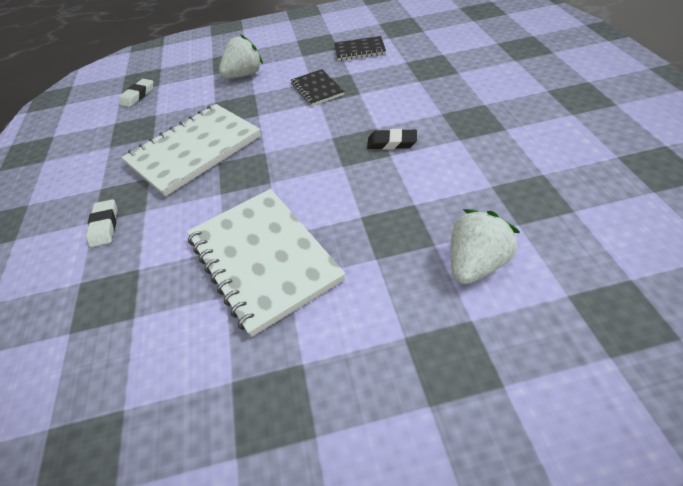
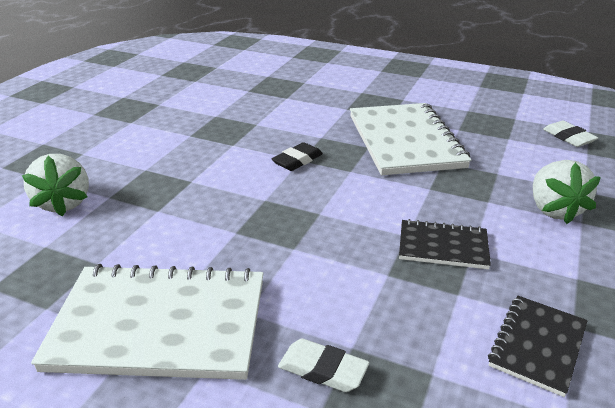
camera: 120 degrees right, 15 degrees down
(105, 226) = (350, 94): white eraser -> white eraser (322, 370)
(263, 259) = (222, 133): white notebook -> white notebook (160, 324)
(392, 143) = (252, 243): black eraser -> black eraser (297, 160)

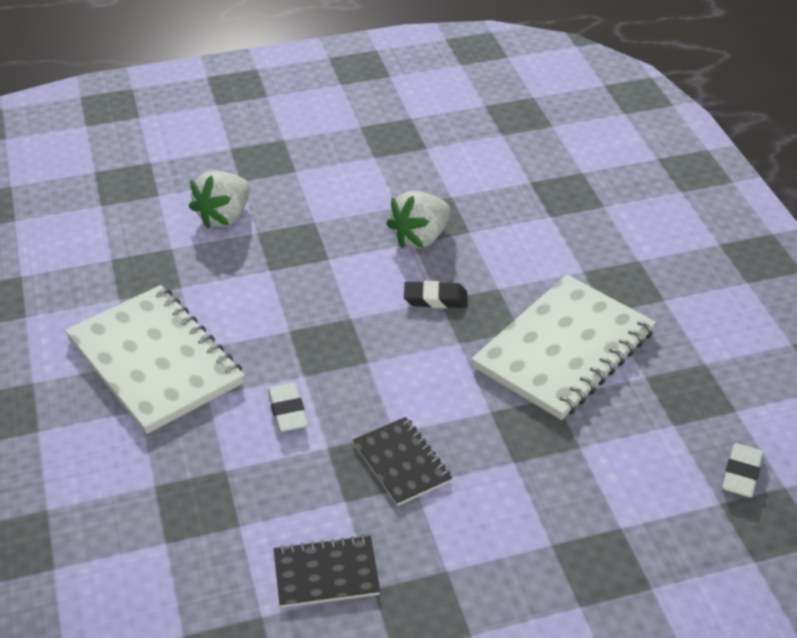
camera: 50 degrees right, 10 degrees up
(322, 370) = (190, 466): white eraser -> white eraser (287, 411)
(554, 210) = (551, 516): white strawberry -> white strawberry (420, 238)

